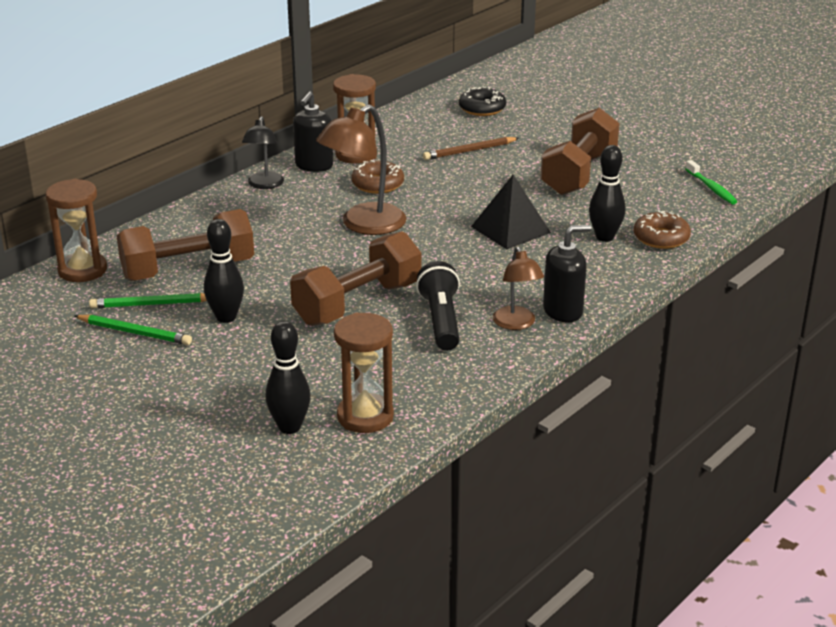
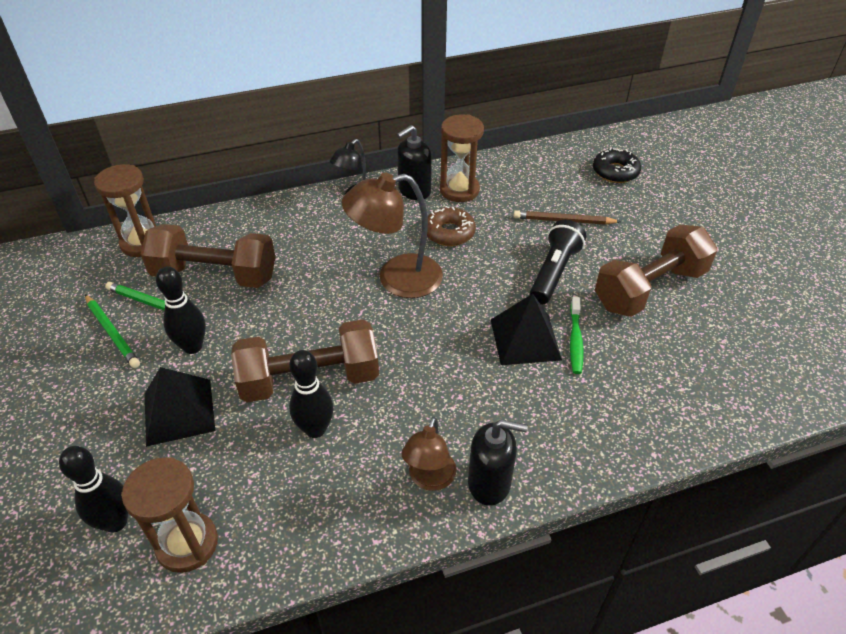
camera: 30 degrees right, 15 degrees up
(264, 356) = (179, 411): none -> black pyramid
(441, 321) = (363, 439): black flashlight -> black flashlight (554, 272)
(605, 237) = (613, 390): black bowling pin -> black bowling pin (315, 429)
(661, 238) = (674, 417): brown donut -> none
(711, 188) = (783, 364): green toothbrush -> green toothbrush (575, 340)

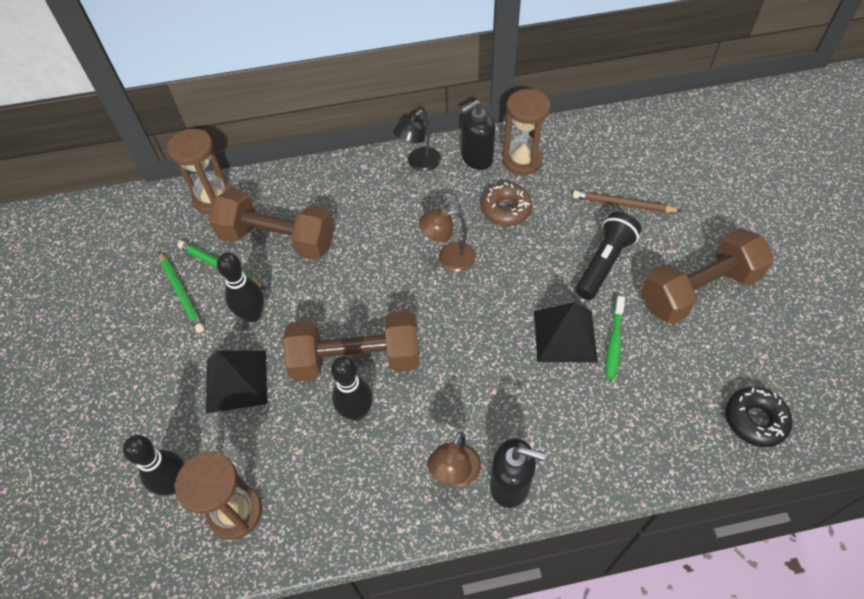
camera: 10 degrees right, 10 degrees up
(397, 279) = (448, 258): brown lamp -> brown lamp, size x0.60
(615, 172) = (685, 149): black donut -> black donut (755, 420)

